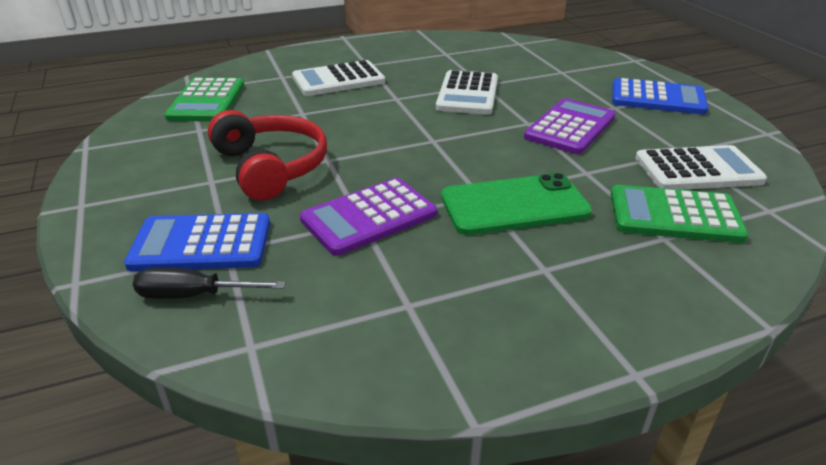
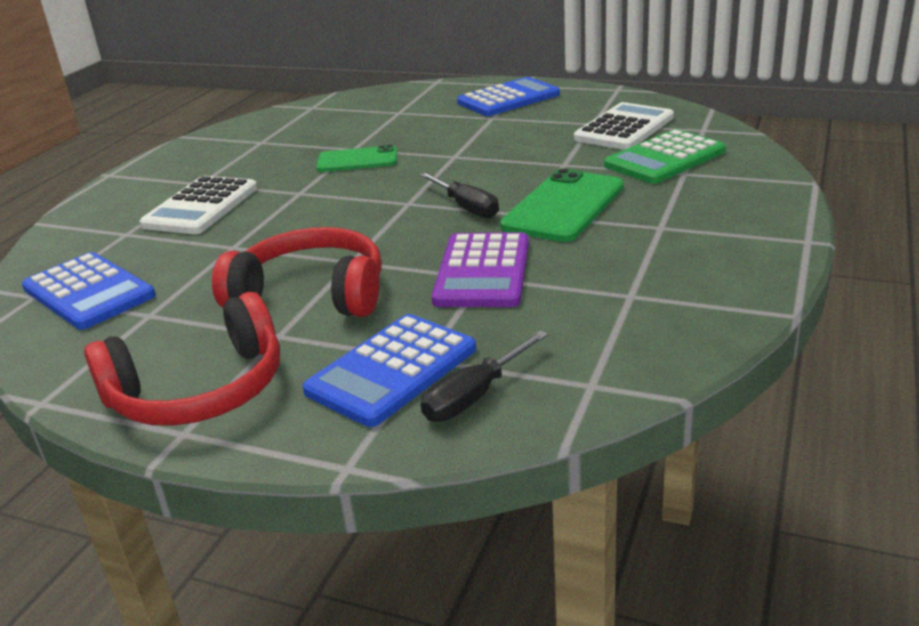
camera: 45 degrees left, 5 degrees down
(128, 187) = (200, 390): none -> red headphones
(207, 101) = (88, 292): green calculator -> blue calculator
(456, 165) = (466, 207): none -> black screwdriver
(467, 94) = (357, 160): white calculator -> green phone
(570, 127) = (491, 144): purple calculator -> none

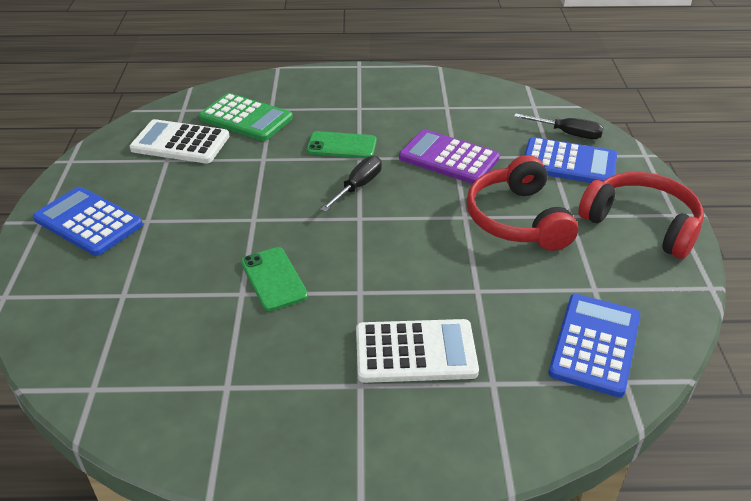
camera: 115 degrees left, 10 degrees up
(482, 272) = (448, 158): purple calculator -> purple calculator turned 135 degrees counterclockwise
(563, 206) = (341, 145): green phone -> green phone, size x0.65

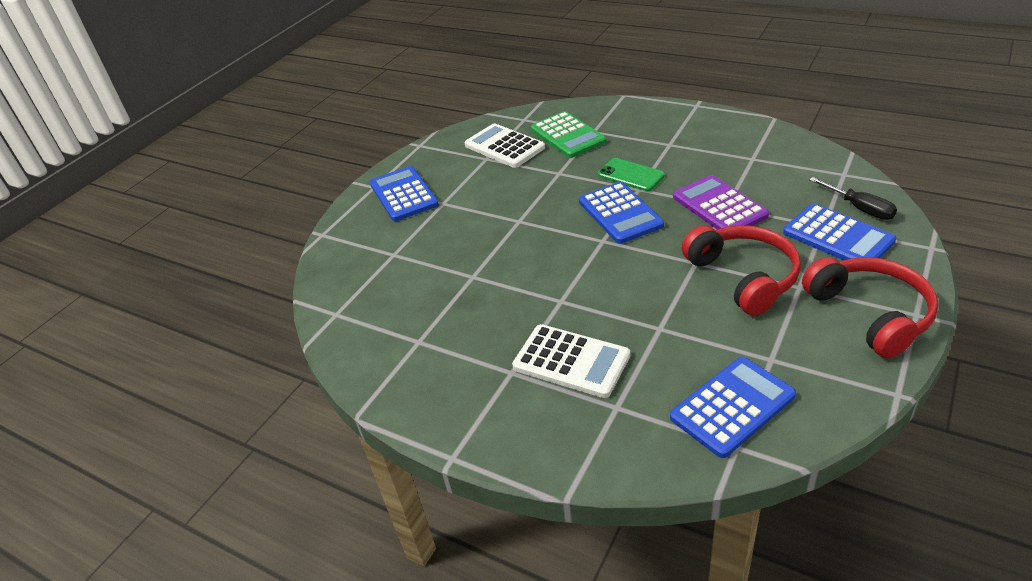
camera: 35 degrees right, 0 degrees up
(274, 279) = (503, 272): green phone -> none
(358, 186) = (620, 213): black screwdriver -> blue calculator
(517, 219) = (743, 277): red headphones -> red headphones turned 135 degrees clockwise

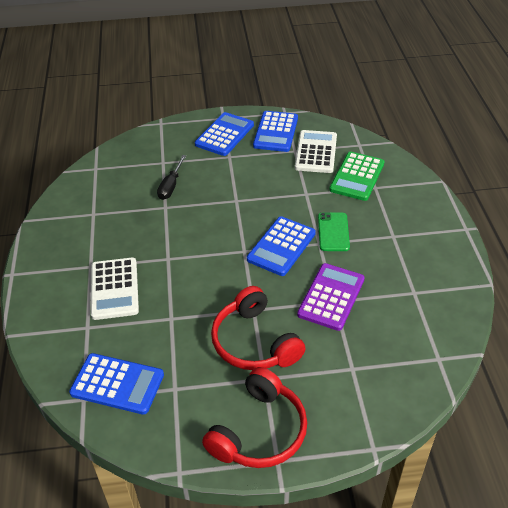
camera: 50 degrees right, 5 degrees up
(743, 277) = (254, 342): red headphones -> red headphones turned 120 degrees clockwise
(838, 237) = (343, 382): blue calculator -> blue calculator (276, 132)
(860, 208) = (394, 384): black screwdriver -> black screwdriver (171, 186)

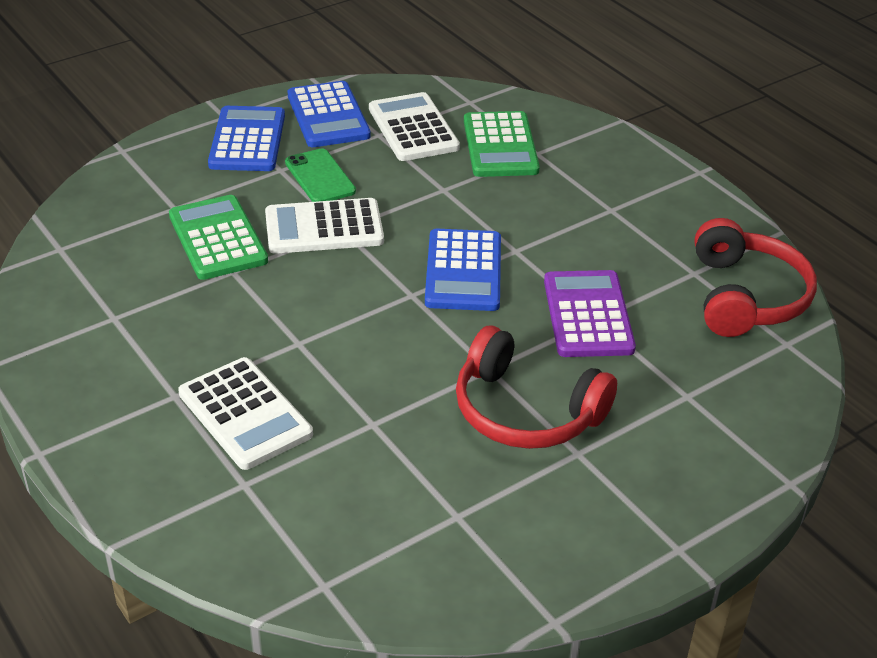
camera: 30 degrees left, 5 degrees down
(117, 384) = (362, 544): blue calculator -> none
(171, 186) = (218, 238): black screwdriver -> green calculator
(227, 197) = (324, 228): none -> white calculator
(259, 431) = (625, 522): red headphones -> red headphones (746, 296)
(333, 232) = (524, 229): green phone -> green phone (320, 177)

